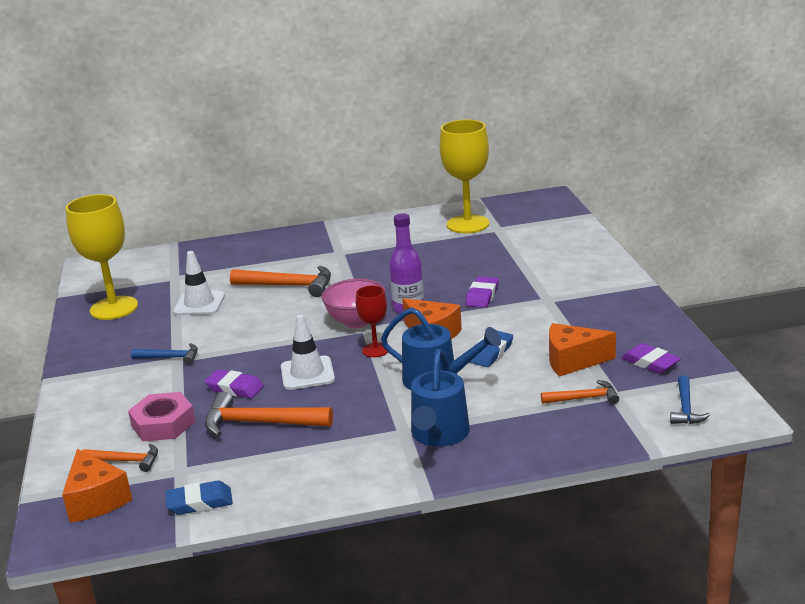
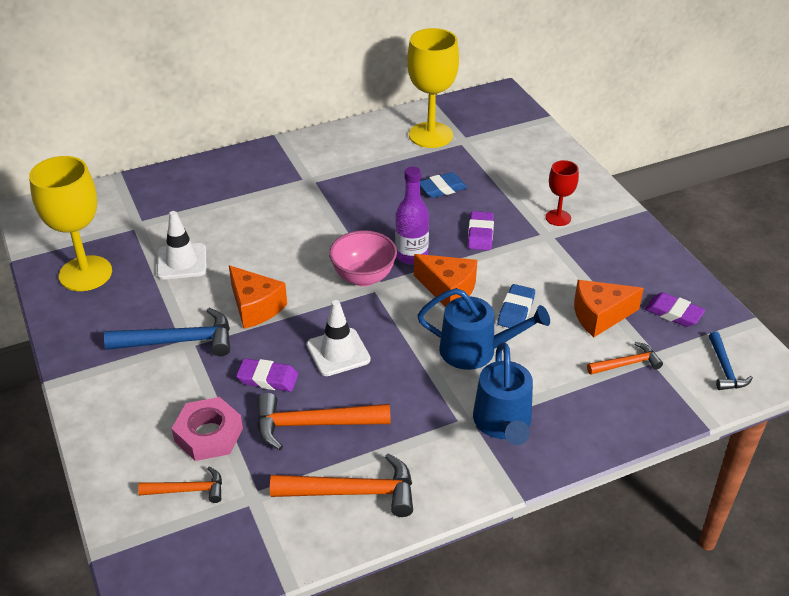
camera: 15 degrees left, 15 degrees up
(96, 500) = (176, 547): orange cheese -> orange cheese (255, 307)
(170, 358) = (179, 341): blue hammer -> blue hammer, size x1.72
(200, 502) = (291, 538): blue eraser -> blue eraser (442, 188)
(289, 286) = (272, 230): orange hammer -> orange hammer (353, 492)
(375, 350) = (398, 315): red goblet -> red goblet (558, 218)

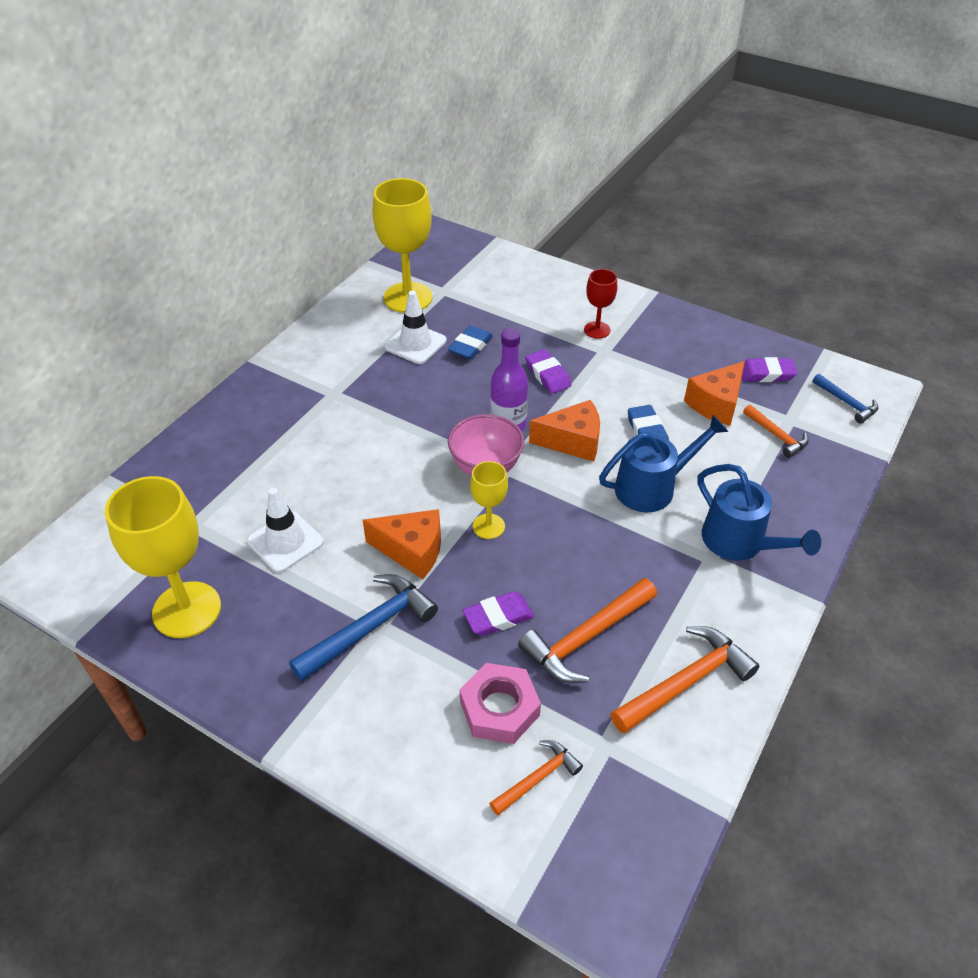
camera: 35 degrees left, 5 degrees up
(323, 317) = (488, 526): none -> yellow goblet
(338, 352) = (537, 554): white traffic cone -> white traffic cone (415, 344)
(627, 364) = (777, 436): orange hammer -> orange hammer turned 105 degrees clockwise

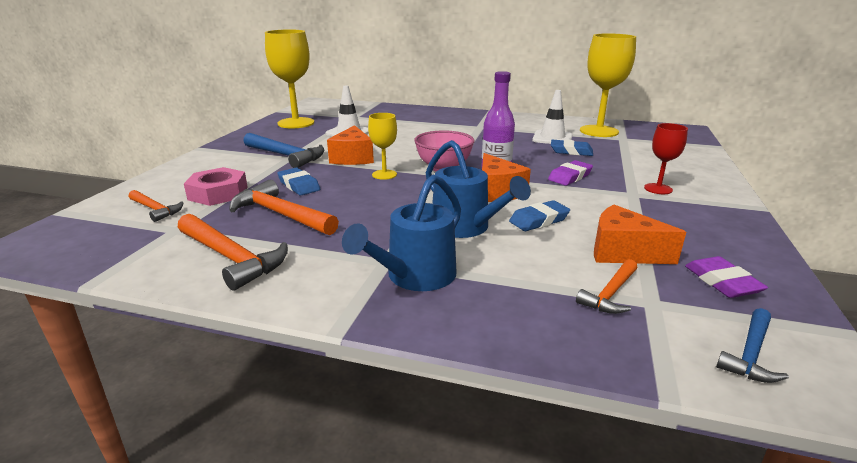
camera: 75 degrees right, 20 degrees down
(498, 617) = (299, 185): purple eraser -> blue eraser

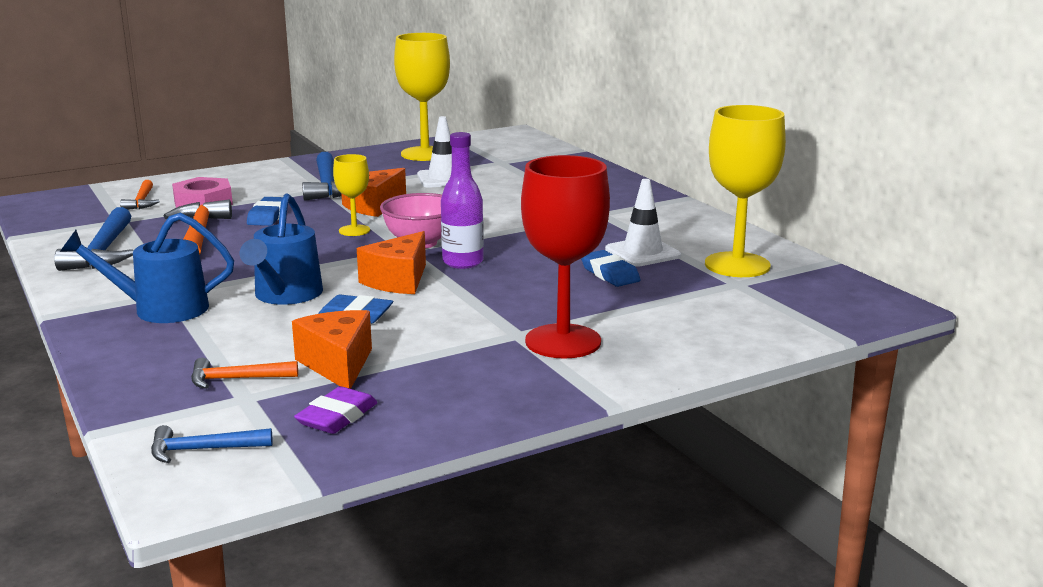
camera: 45 degrees right, 5 degrees down
(232, 258) = (103, 251): orange hammer -> blue hammer
(570, 177) = (513, 295): purple eraser -> none
(658, 189) = (563, 341): red goblet -> red goblet, size x1.91

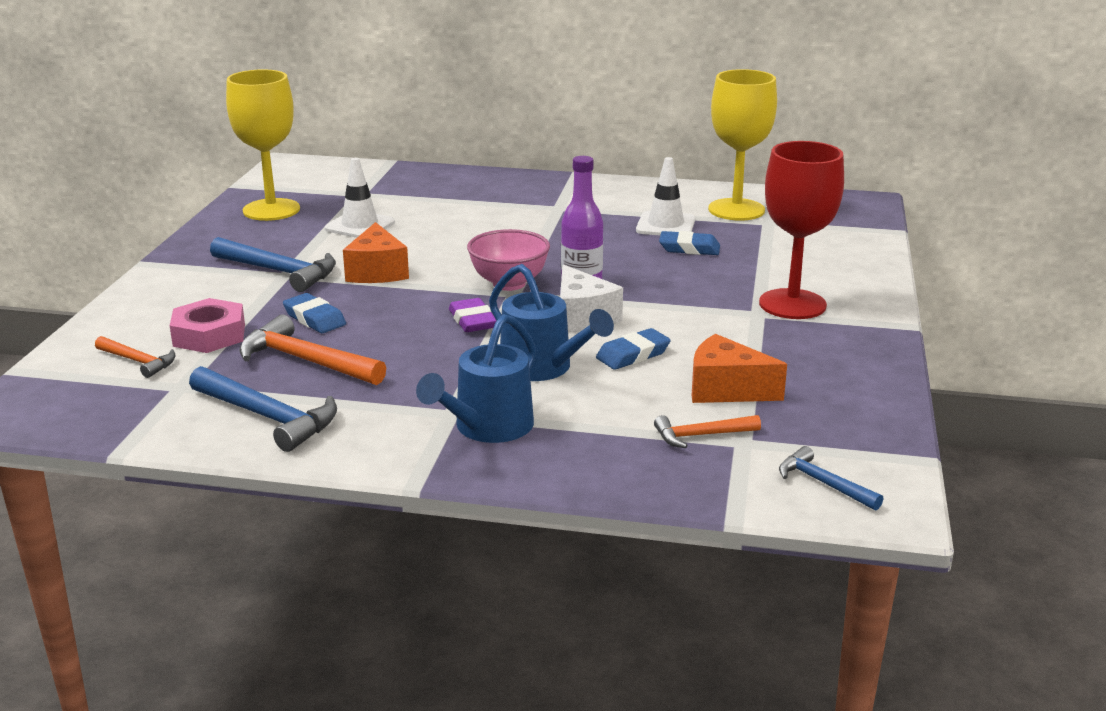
camera: 50 degrees left, 5 degrees up
(203, 450) = (823, 483): blue hammer -> blue hammer turned 105 degrees clockwise
(236, 379) = (701, 435): orange hammer -> orange hammer turned 45 degrees clockwise
(337, 417) = (825, 417): purple eraser -> purple eraser (473, 321)
(354, 230) = (428, 297): yellow goblet -> none
(398, 281) = (582, 317): orange cheese -> white cheese

